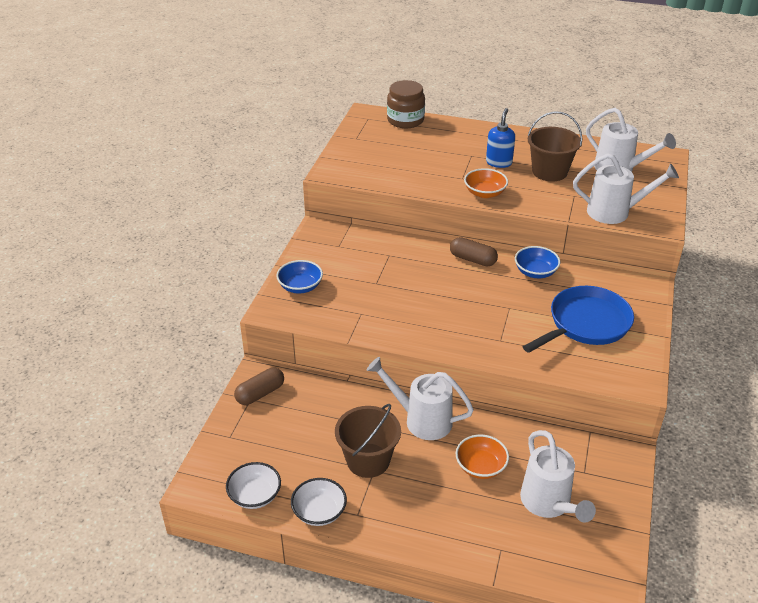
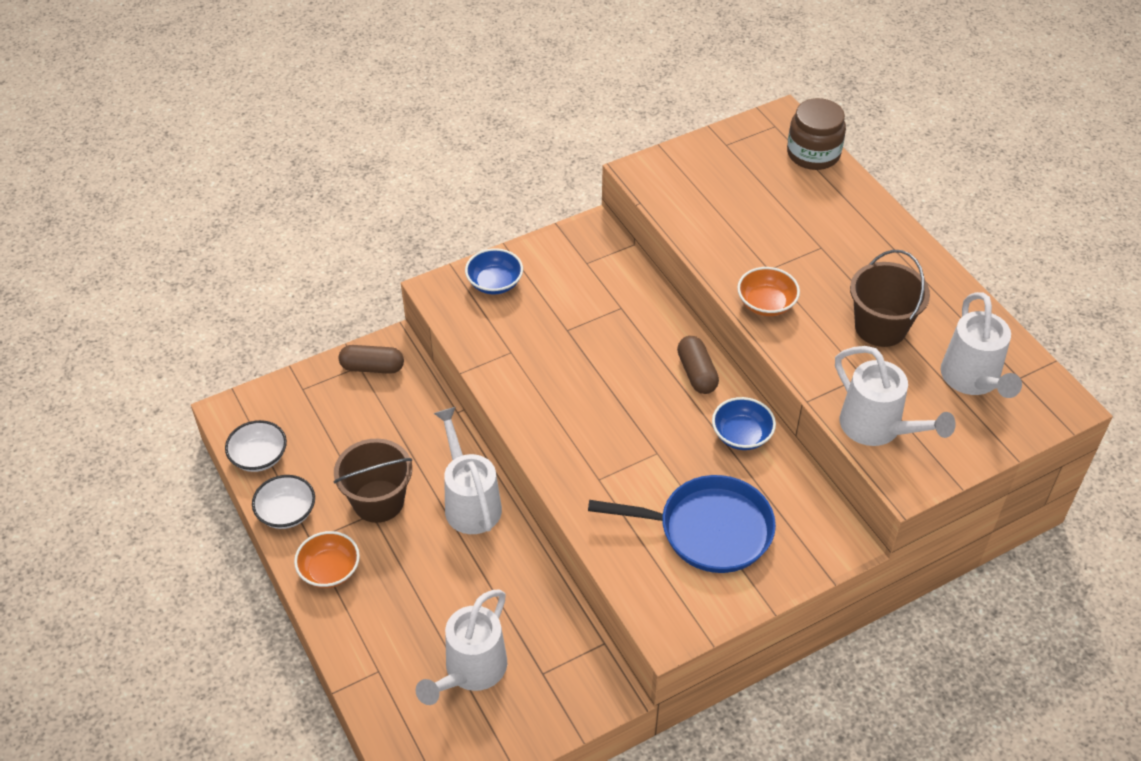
camera: 45 degrees right, 10 degrees up
(480, 466) = (460, 588): orange bowl -> orange bowl (329, 570)
(499, 162) = (839, 276): blue soap dispenser -> none

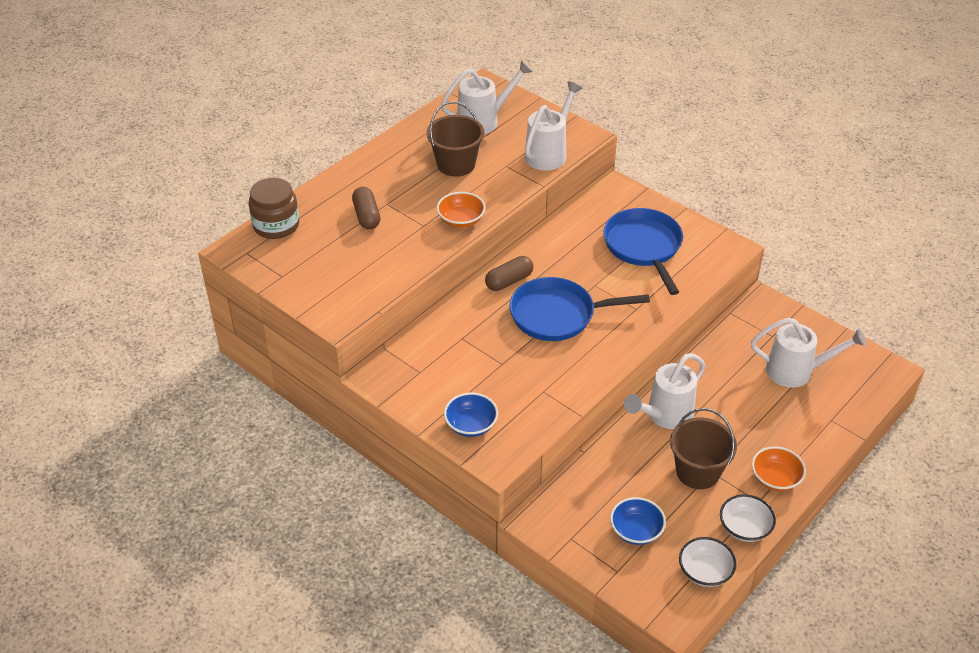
camera: 110 degrees left, 5 degrees down
(372, 367) = (567, 528): brown capsule -> brown capsule (366, 216)
(621, 400) = (557, 315): none -> blue pan
(741, 435) = (554, 247): blue bowl -> blue bowl (636, 531)

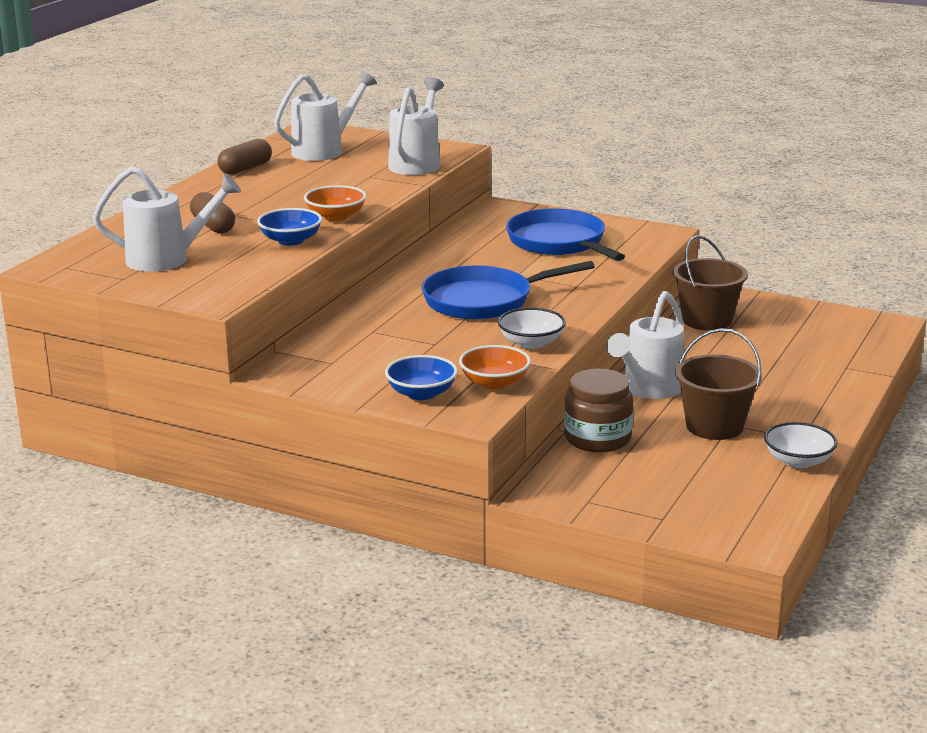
camera: 15 degrees left, 20 degrees down
(276, 225) = (96, 244): brown jar -> brown jar (597, 438)
(456, 164) = (307, 181): brown bucket -> brown bucket (707, 320)
(509, 281) = (409, 284): brown capsule -> brown capsule (245, 169)
(636, 531) = (667, 483): blue bowl -> blue bowl (290, 240)
(705, 571) = (772, 502): white bowl -> white bowl (531, 343)
(775, 478) = (810, 418): orange bowl -> orange bowl (494, 383)
(796, 371) = (783, 337): white watering can -> white watering can (167, 259)

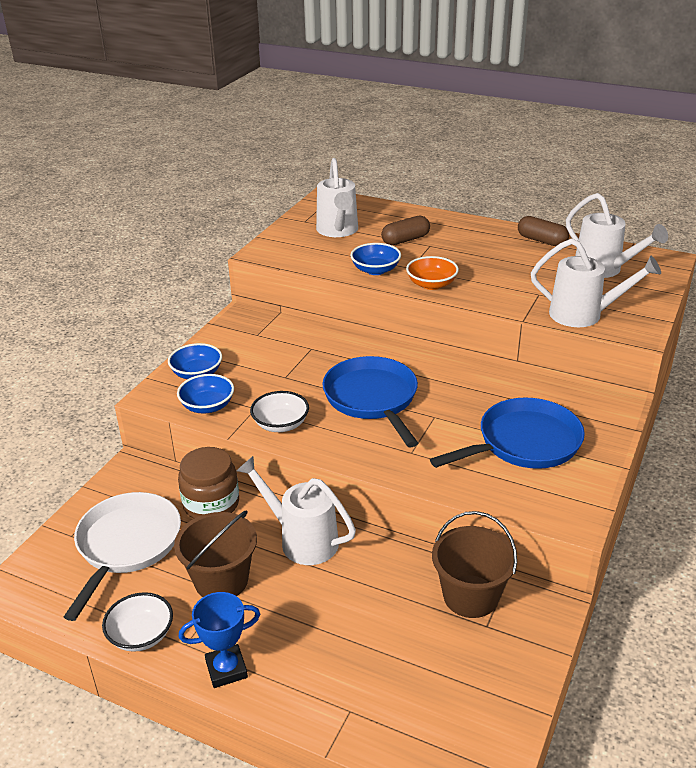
camera: 90 degrees right, 10 degrees up
(494, 383) = (207, 406): orange bowl -> blue bowl
(673, 482) = (127, 545): none -> white pan
(824, 418) = (226, 669): none -> blue trophy

